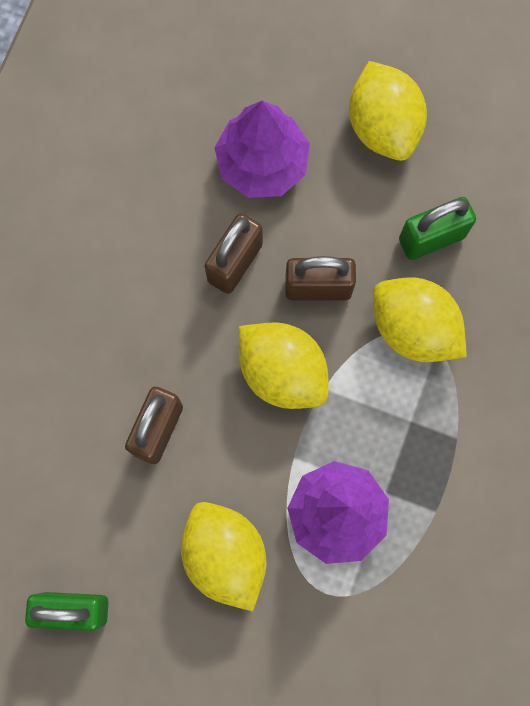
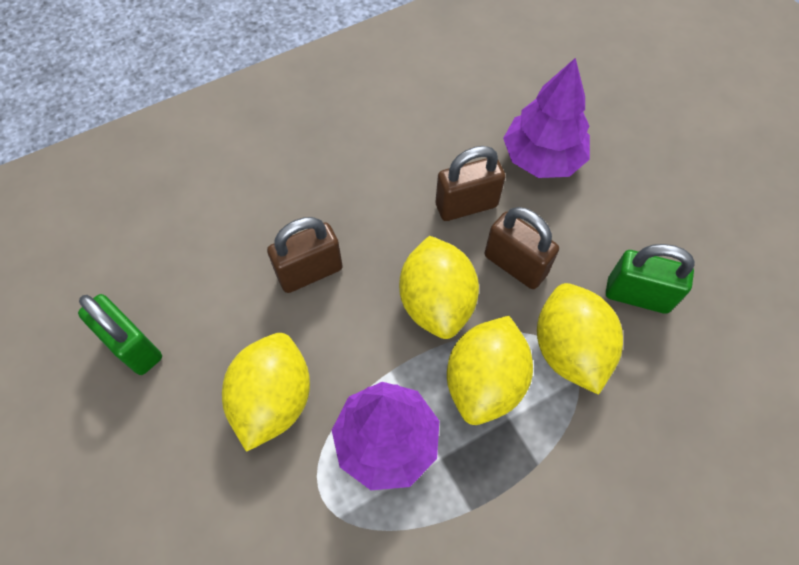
camera: 40 degrees right, 15 degrees down
(383, 126) = (657, 194): yellow lemon -> yellow lemon (484, 381)

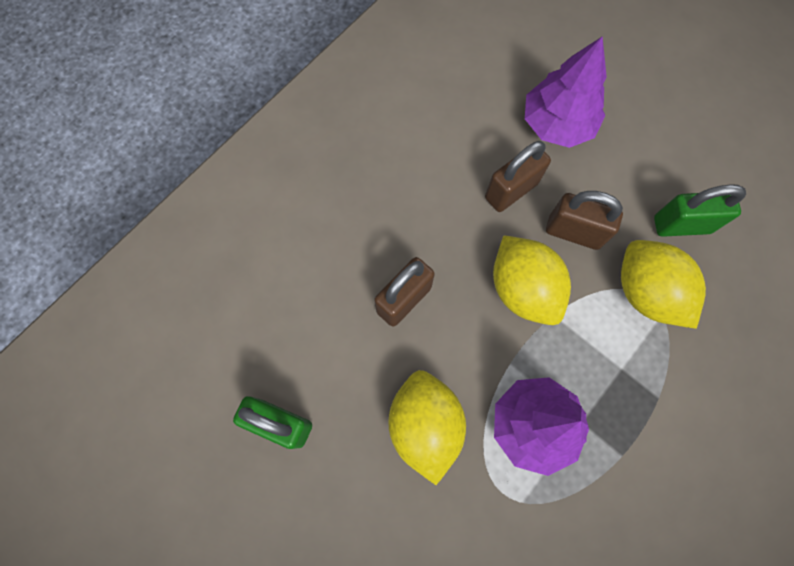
camera: 20 degrees left, 10 degrees up
(484, 381) = (590, 344): yellow lemon -> none

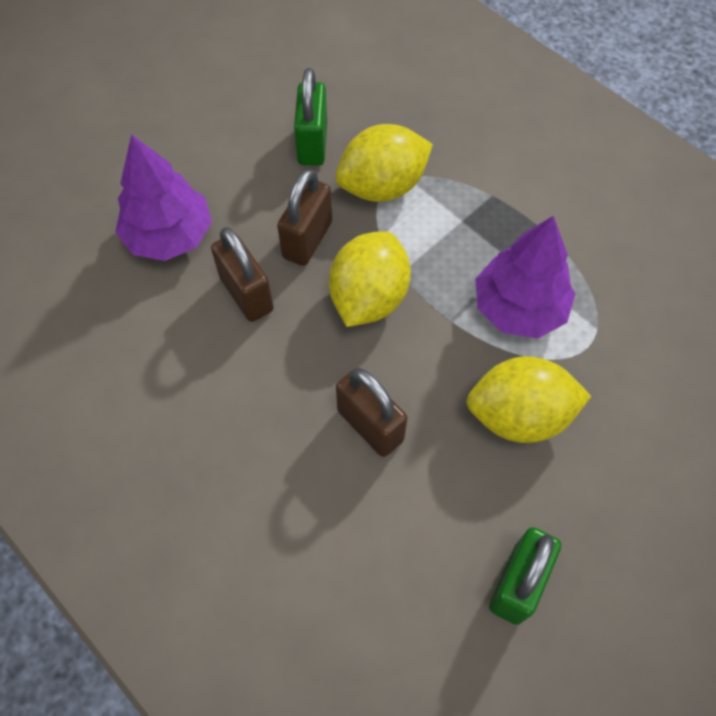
camera: 85 degrees left, 10 degrees down
(523, 289) = (369, 298): yellow lemon -> yellow lemon turned 45 degrees counterclockwise

